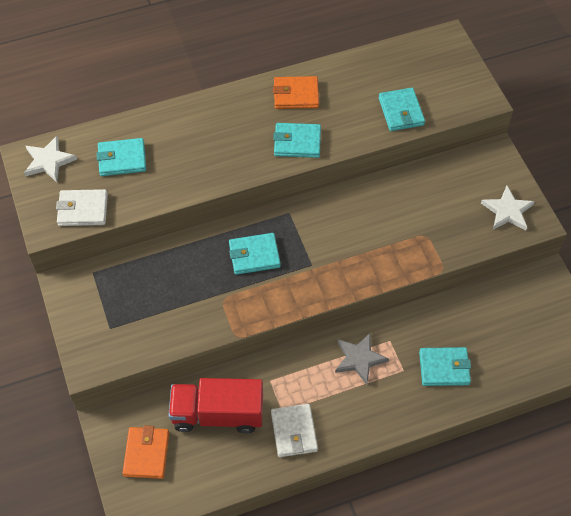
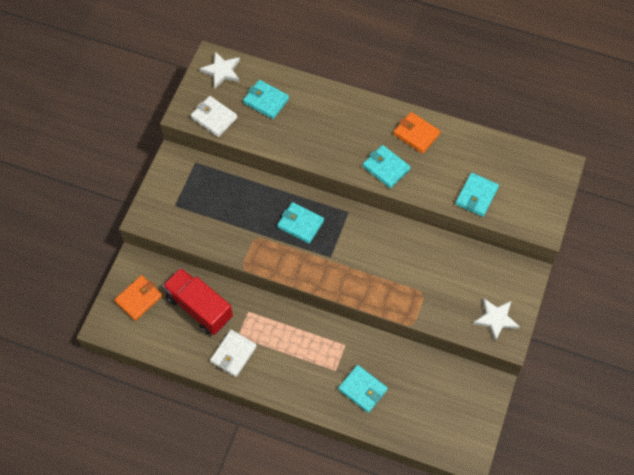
camera: 40 degrees right, 5 degrees up
(359, 359) = (315, 341): grey star -> none

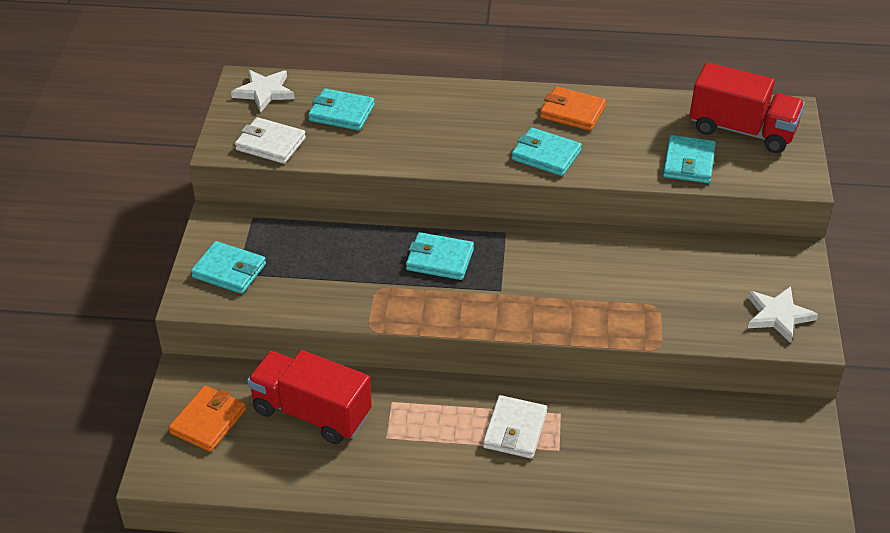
camera: 15 degrees left, 20 degrees down
(233, 354) = (388, 463): white wallet -> white wallet (515, 430)
(362, 389) = (612, 466): turquoise wallet -> turquoise wallet (229, 271)
(523, 176) = (742, 130): none -> red truck

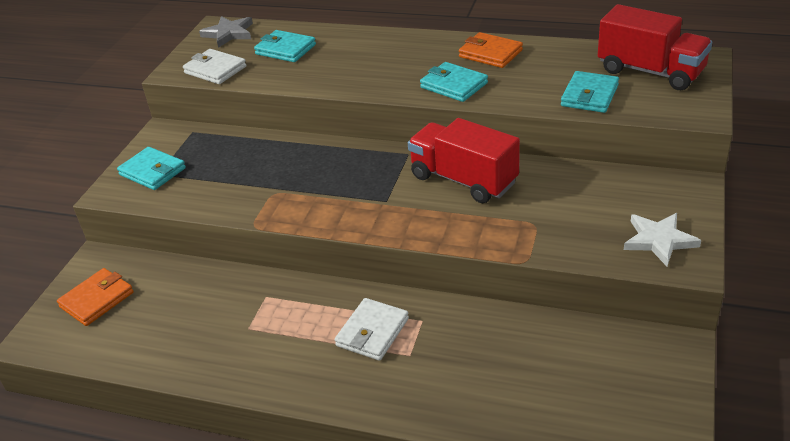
camera: 15 degrees right, 5 degrees down
(264, 92) = (229, 33): white star -> grey star
(311, 412) = (189, 300): red truck -> red truck (463, 180)
(439, 259) = (339, 172): turquoise wallet -> none

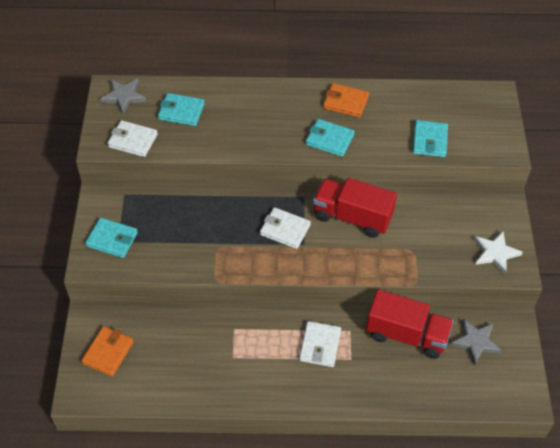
camera: 20 degrees left, 15 degrees up
(368, 184) = (285, 230): none -> white wallet
(608, 362) = (476, 342): none -> grey star
(650, 72) = (465, 112): red truck -> red truck (406, 335)

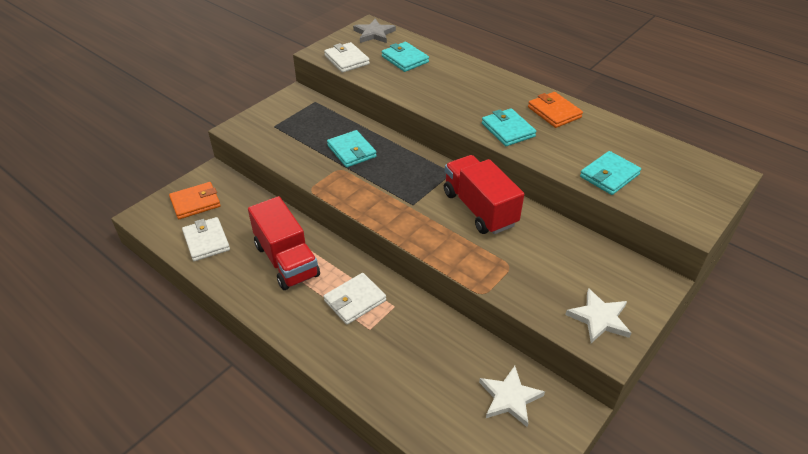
camera: 40 degrees right, 10 degrees down
(112, 239) = (271, 123): turquoise wallet -> turquoise wallet (351, 151)
(285, 230) = (408, 186): white wallet -> white wallet (206, 241)
(406, 335) = (444, 344): red truck -> red truck (286, 260)
(476, 342) = (510, 398): grey star -> white star

